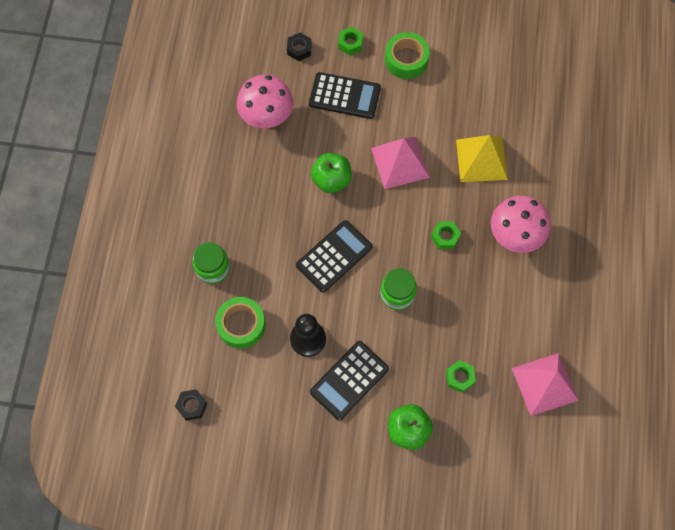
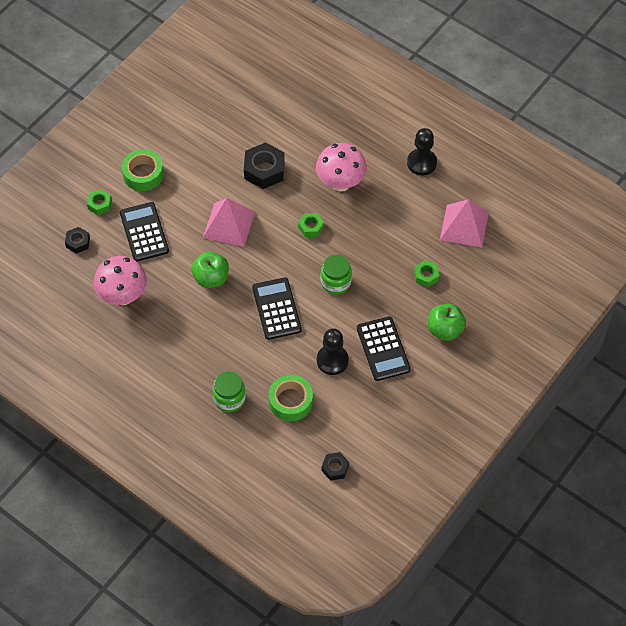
camera: 60 degrees left, 10 degrees down
(344, 96) = (144, 232): black calculator -> black calculator turned 60 degrees counterclockwise
(481, 159) = (264, 170): yellow pyramid -> black nut
(592, 301) = (421, 163): none -> black pawn

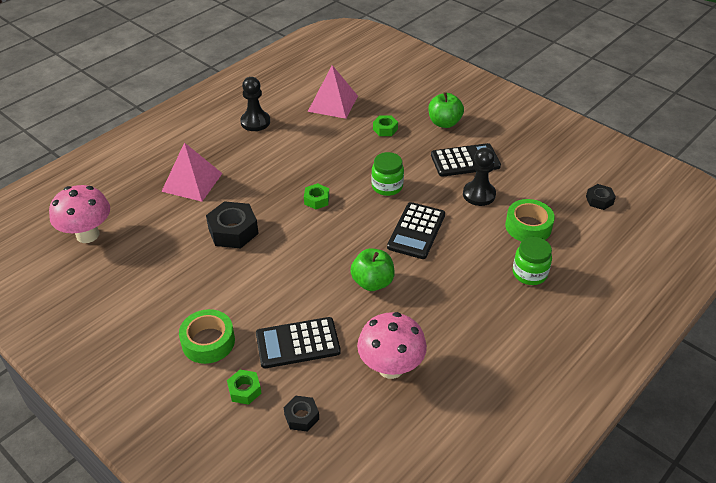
camera: 85 degrees left, 15 degrees down
(229, 224) = (301, 264): pink pyramid -> pink pyramid (192, 182)
(276, 309) = (416, 231): black calculator -> black calculator turned 60 degrees counterclockwise
(340, 183) = (265, 175): pink mushroom -> pink mushroom (87, 235)

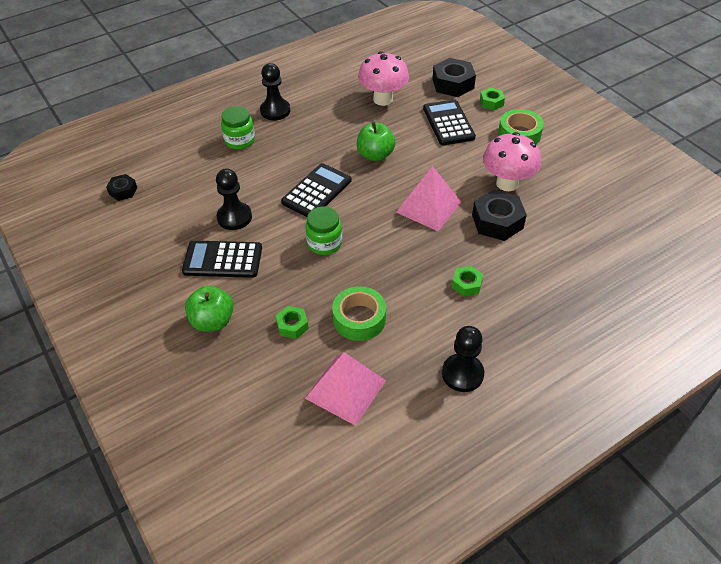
camera: 165 degrees left, 5 degrees up
(87, 235) = (650, 243): pink mushroom -> pink mushroom (507, 183)
(192, 182) = (545, 289): pink pyramid -> pink pyramid (428, 207)
(298, 343) = (448, 123): black calculator -> black calculator turned 105 degrees counterclockwise
(301, 416) = (453, 84): black nut -> black nut, size x1.78
(316, 200) = (405, 241): green nut -> green nut (466, 284)
(516, 322) = (275, 111): none -> black pawn
(528, 226) = (210, 178): green tape -> green tape (359, 319)

